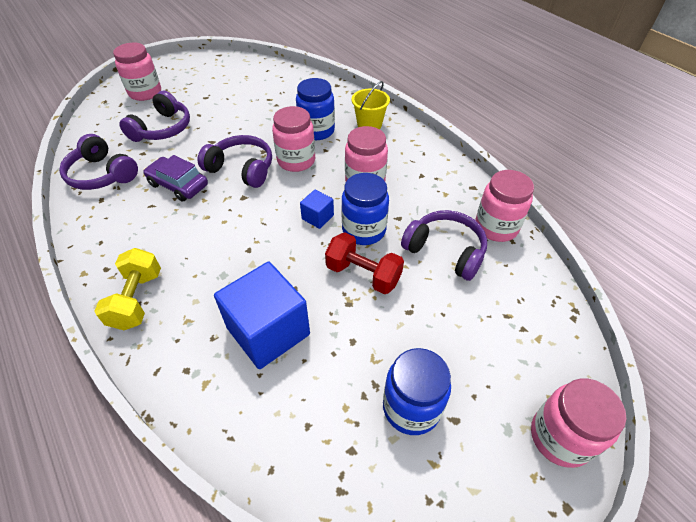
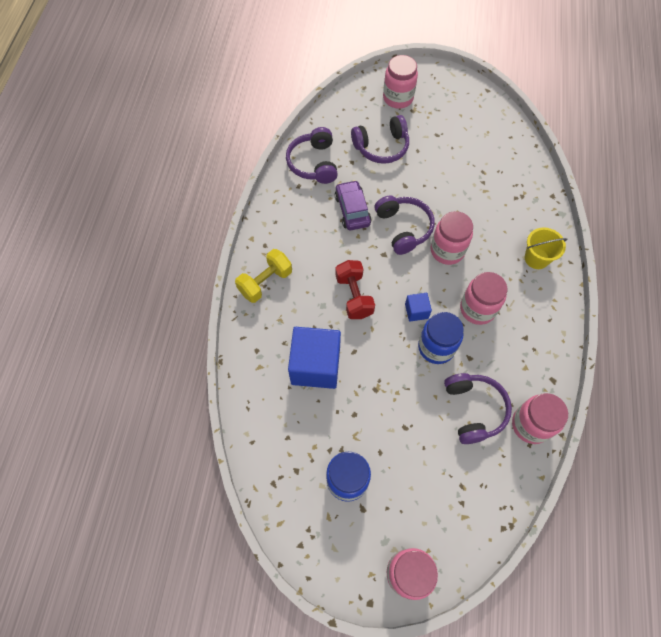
camera: 45 degrees right, 15 degrees up
(316, 131) = (489, 233): blue jar -> none
(363, 274) = (403, 378): red dumbbell -> red dumbbell (354, 296)

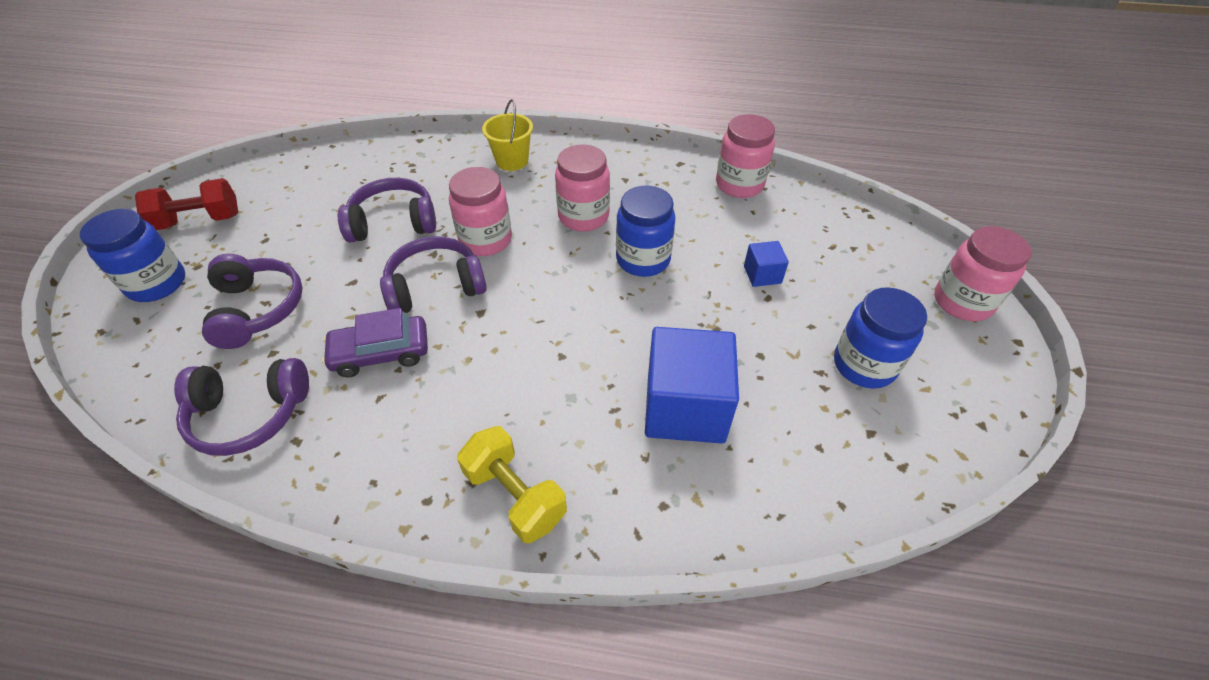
camera: 90 degrees left, 15 degrees down
(354, 296) = (555, 353): red dumbbell -> red dumbbell (199, 221)
(398, 98) = (157, 284): pink jar -> blue jar
(416, 311) = (585, 278): blue cube -> blue cube (762, 274)
(474, 409) = (729, 229): purple headphones -> purple headphones (393, 223)

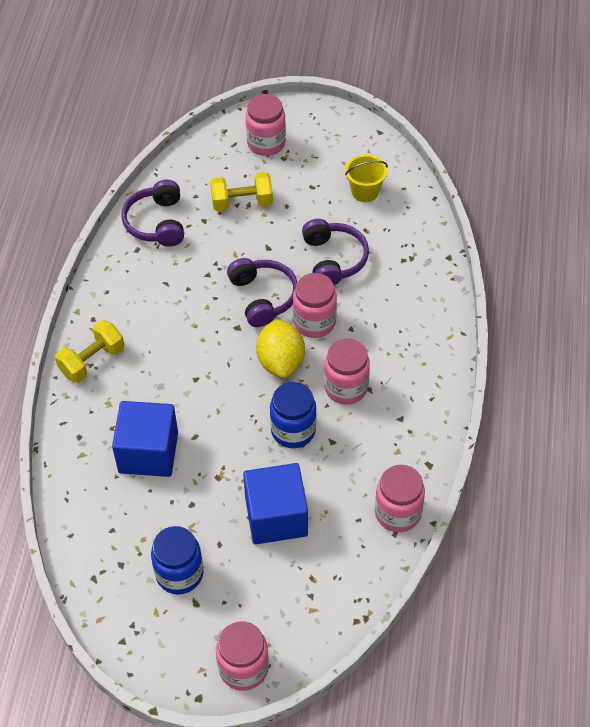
camera: 90 degrees right, 5 degrees up
(157, 284) = (266, 143): blue jar -> pink jar
(199, 221) = (332, 144): red dumbbell -> none
(257, 309) = (242, 202): purple headphones -> yellow dumbbell
(381, 353) = (201, 277): purple car -> none
(512, 161) = (422, 329): yellow bucket -> yellow bucket (365, 191)
(541, 270) = (281, 361): none -> yellow lemon
(762, 274) = (276, 516): blue cube -> blue cube, size x2.14

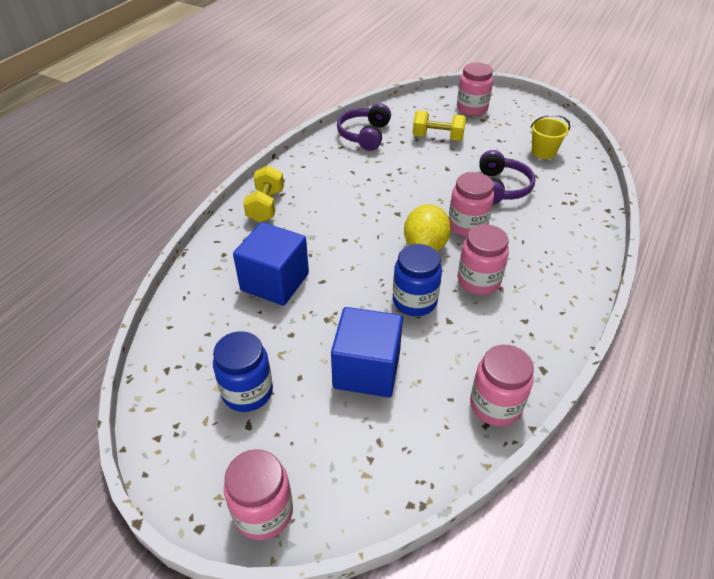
camera: 20 degrees right, 10 degrees down
(92, 361) = (266, 206): yellow dumbbell -> yellow dumbbell turned 60 degrees counterclockwise
(263, 297) = (429, 198): purple headphones -> none

